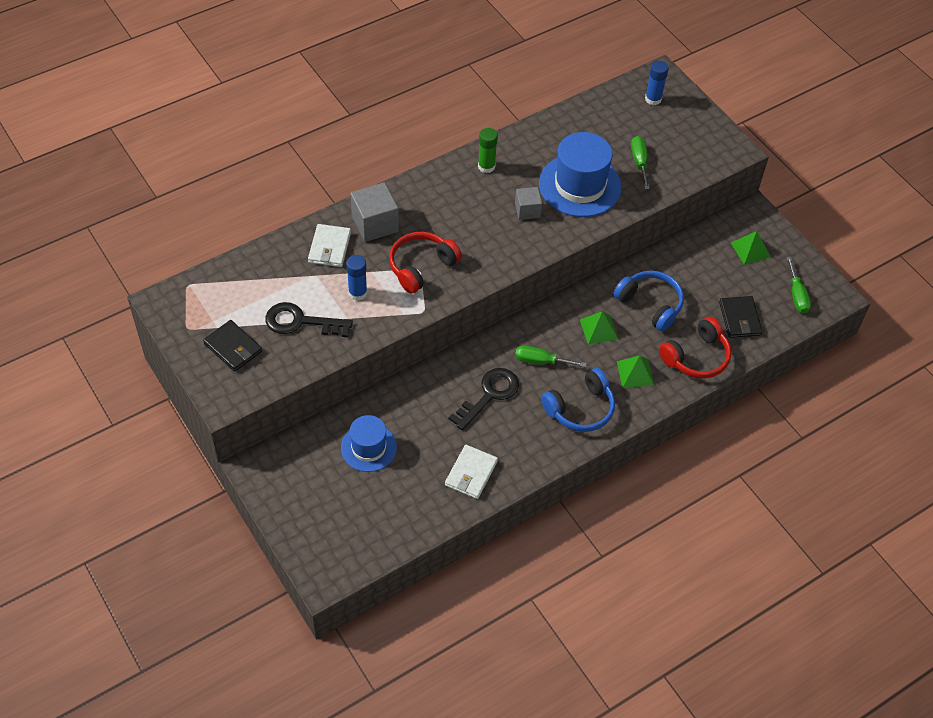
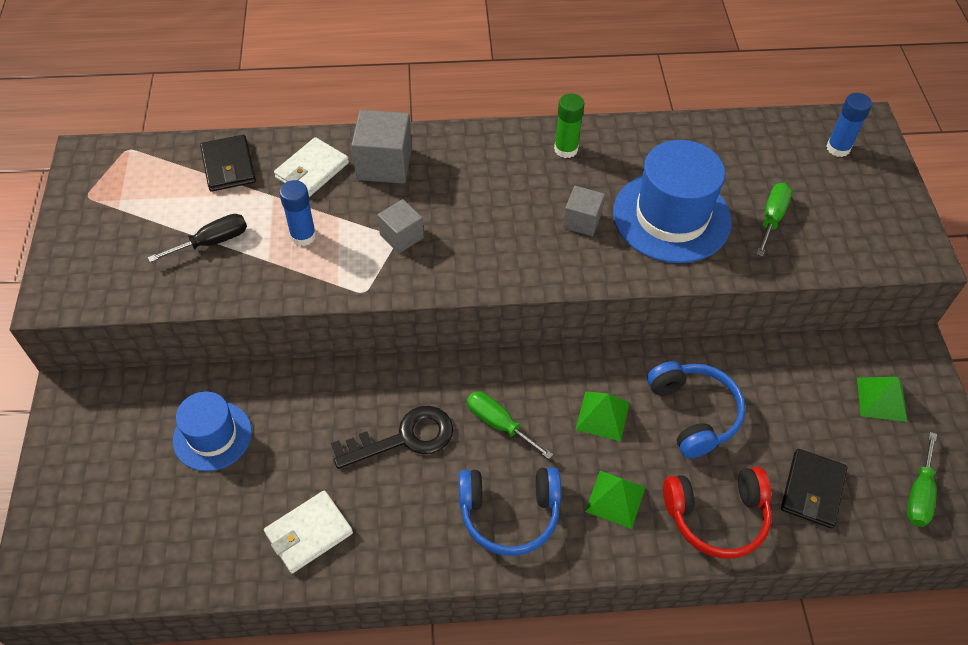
camera: 30 degrees right, 0 degrees up
(233, 347) = (115, 239): black wallet -> black wallet (228, 166)
(300, 322) = (212, 242): black key -> black screwdriver
(421, 267) = (401, 236): red headphones -> grey cube

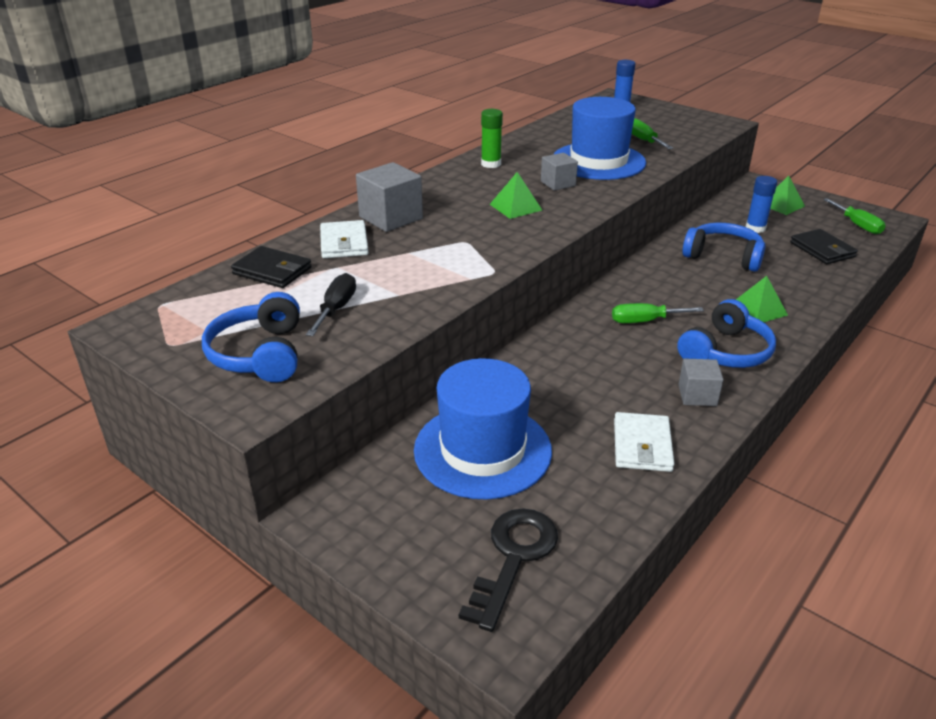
camera: 45 degrees left, 20 degrees down
(117, 249) = (260, 354): none -> blue headphones
(212, 436) = (482, 450): blue hat -> blue hat, size x1.62
(303, 236) = (400, 271): blue glue stick -> blue glue stick (755, 228)
(401, 236) = (468, 239): grey cube -> grey cube (697, 395)
(404, 438) = (607, 362): black key -> black key (513, 557)
(602, 415) = (686, 284): green pyramid -> green pyramid (515, 207)
(716, 516) = (809, 284): red headphones -> none

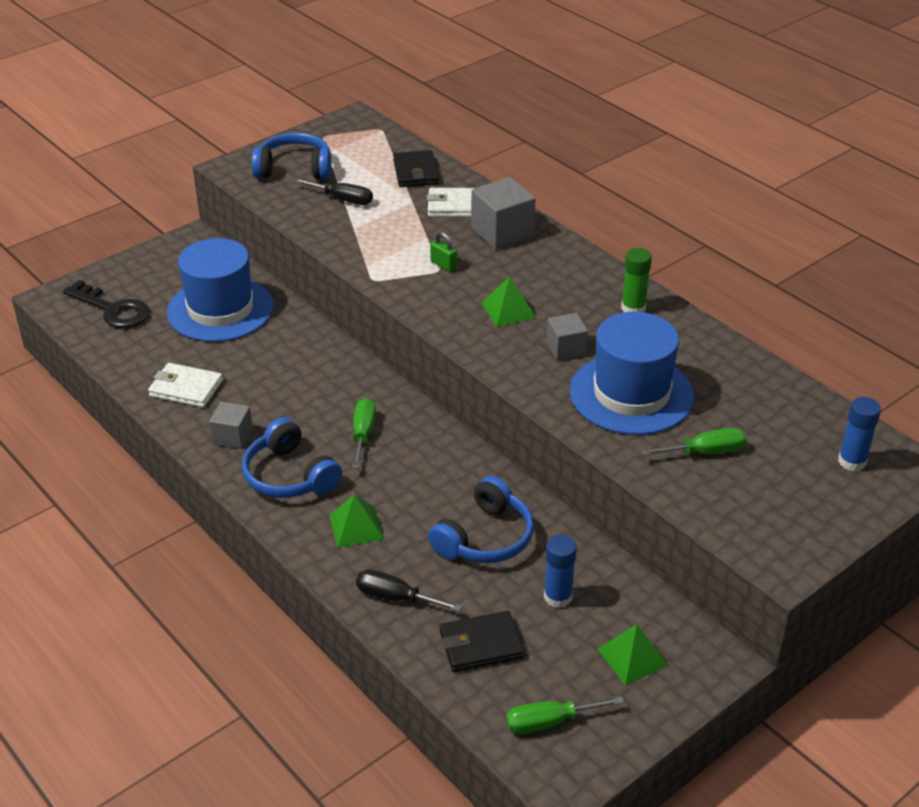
camera: 100 degrees right, 5 degrees up
(272, 271) = (415, 172): black wallet -> black wallet turned 45 degrees counterclockwise
(455, 240) = (443, 265): none -> green padlock
(813, 284) = (395, 597): none -> black screwdriver

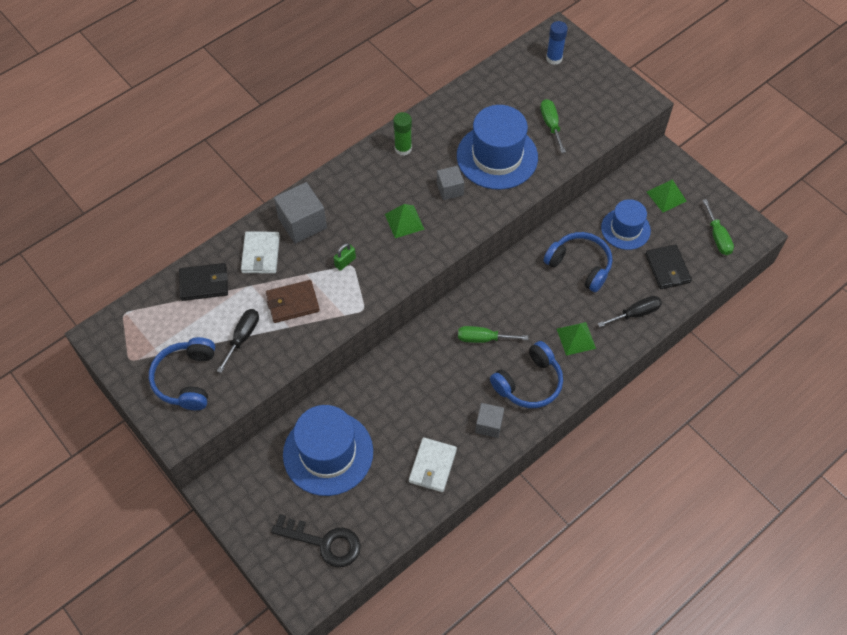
camera: 90 degrees left, 20 degrees up
(113, 310) = (324, 542): black key -> black key turned 75 degrees clockwise
(386, 230) = (292, 303): none -> brown wallet
(395, 597) = (636, 313): black screwdriver -> black screwdriver turned 135 degrees counterclockwise
(558, 597) = (625, 229): blue glue stick -> blue hat

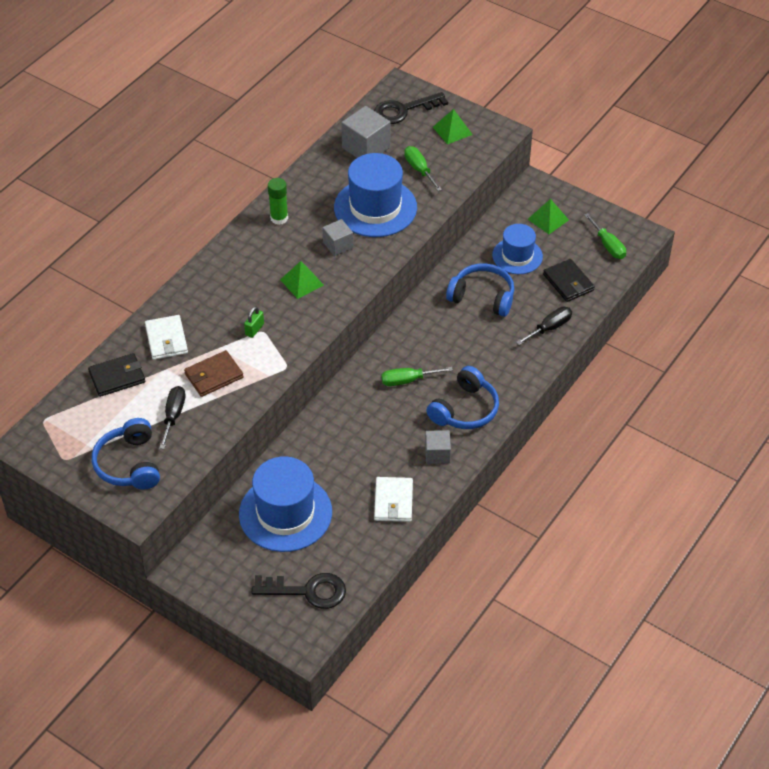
camera: 15 degrees left, 10 degrees down
(302, 223) = (199, 304): grey cube -> grey cube (366, 147)
(554, 58) = (403, 110): blue glue stick -> black key
(576, 338) = (498, 361): green pyramid -> green pyramid (452, 130)

